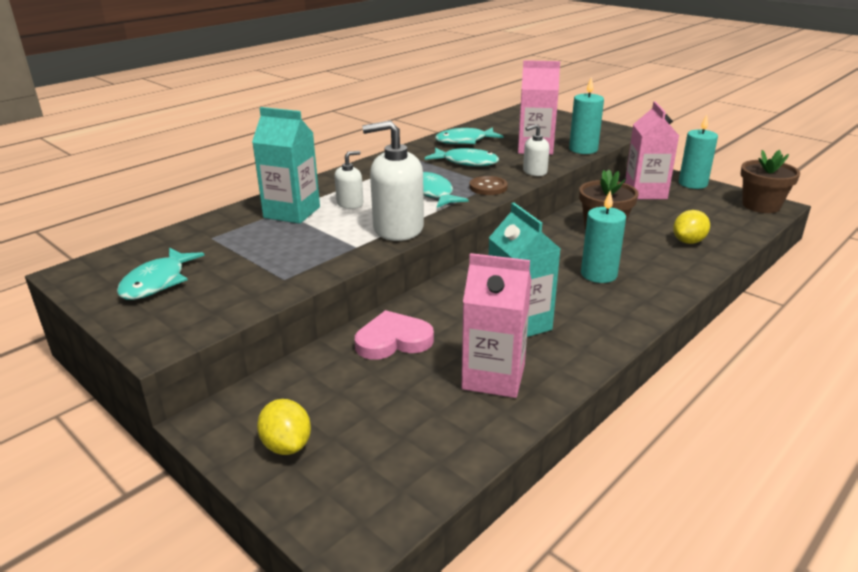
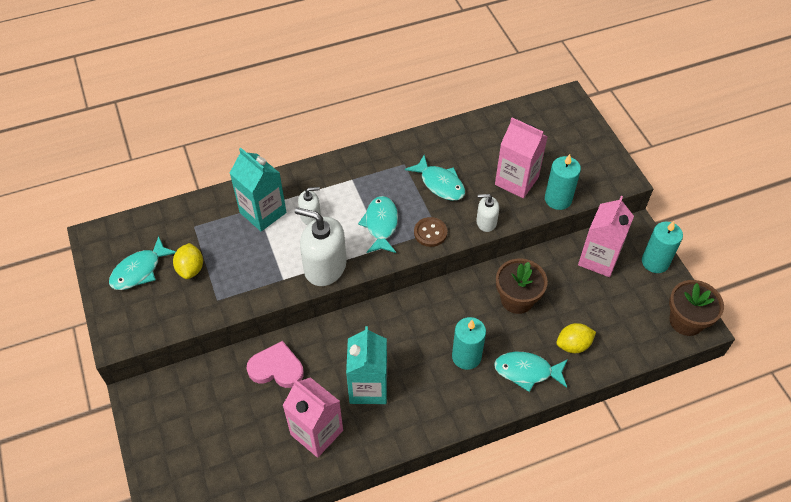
camera: 25 degrees right, 25 degrees up
(287, 445) = (168, 435): yellow lemon -> yellow lemon (191, 269)
(464, 141) = (463, 144): turquoise fish -> turquoise fish (527, 371)

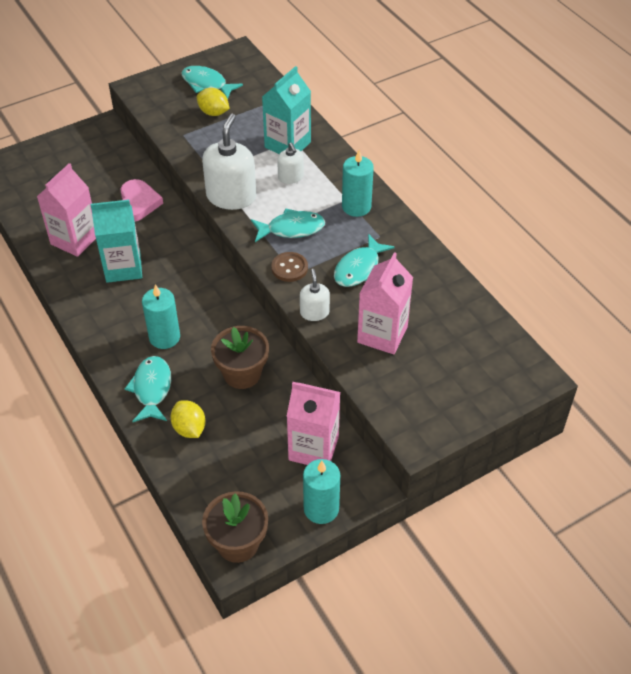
camera: 80 degrees right, 5 degrees down
(191, 269) = (213, 113): yellow lemon -> yellow lemon turned 45 degrees clockwise
(558, 199) = (364, 375): turquoise candle -> turquoise candle (356, 207)

